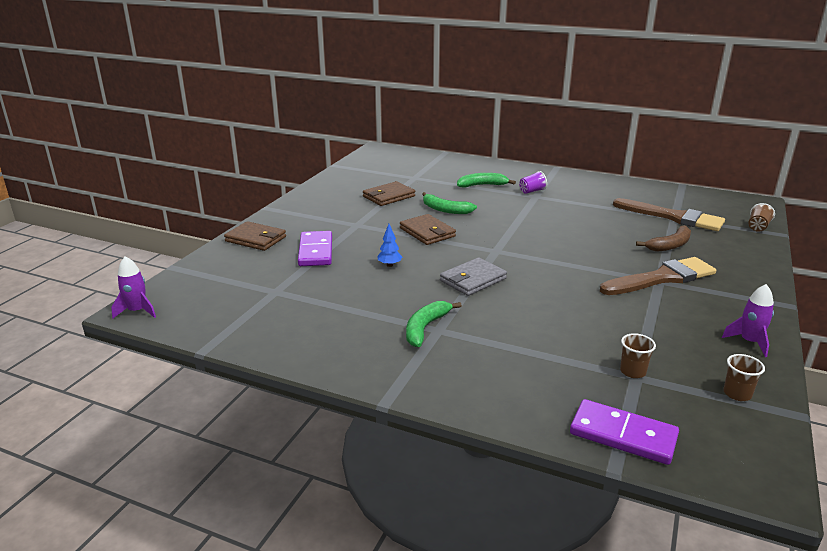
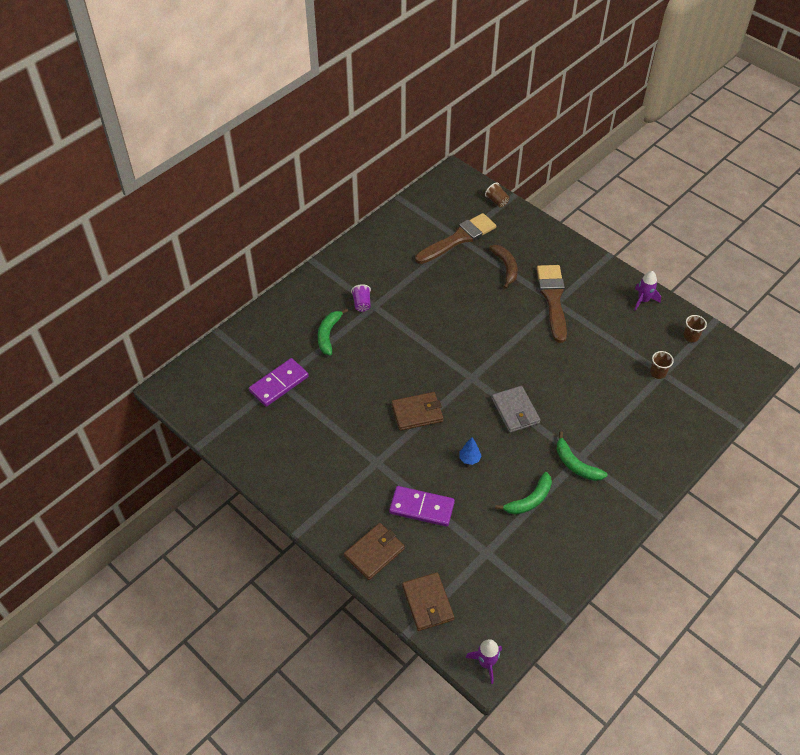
camera: 70 degrees left, 25 degrees up
(388, 196) = (320, 418): brown wallet -> brown wallet (428, 603)
(445, 210) = (374, 383): green banana -> green banana (529, 500)
(623, 435) = (713, 407): purple domino -> purple domino (279, 384)

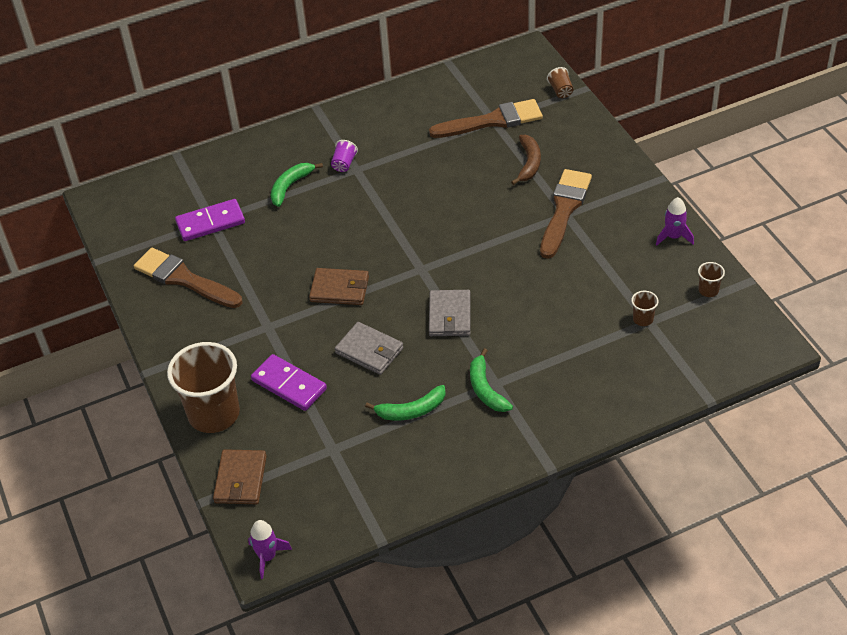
camera: 25 degrees right, 5 degrees down
(284, 440) = (184, 279): none -> brown brush
(374, 552) = (214, 414): brown wallet -> brown cup
(469, 459) = (369, 351): blue tree -> grey wallet

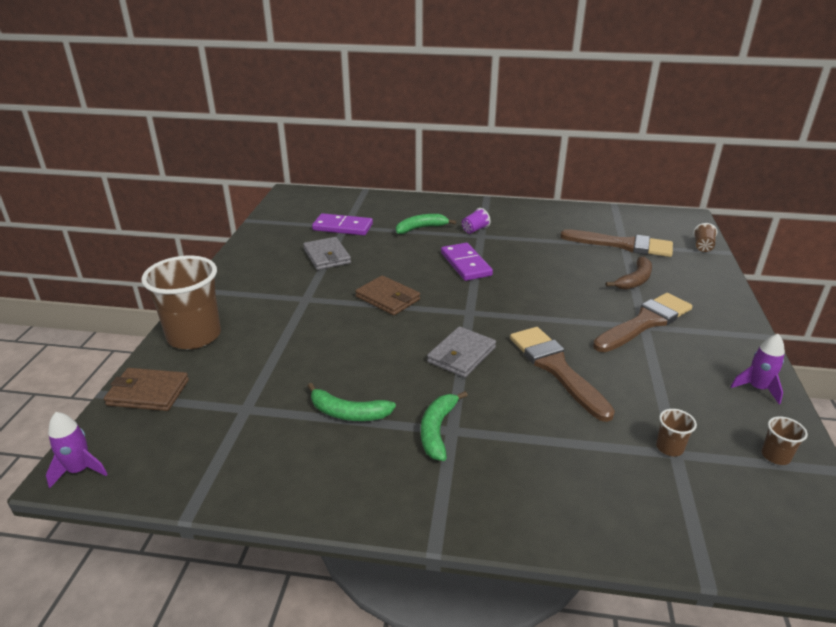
camera: 30 degrees right, 15 degrees down
(184, 279) = (286, 249): brown brush -> brown brush (556, 368)
(240, 479) = (148, 392): brown wallet -> brown wallet turned 60 degrees clockwise
(289, 384) = (272, 343): purple domino -> purple domino (466, 264)
(369, 351) = (364, 349): grey wallet -> grey wallet (327, 256)

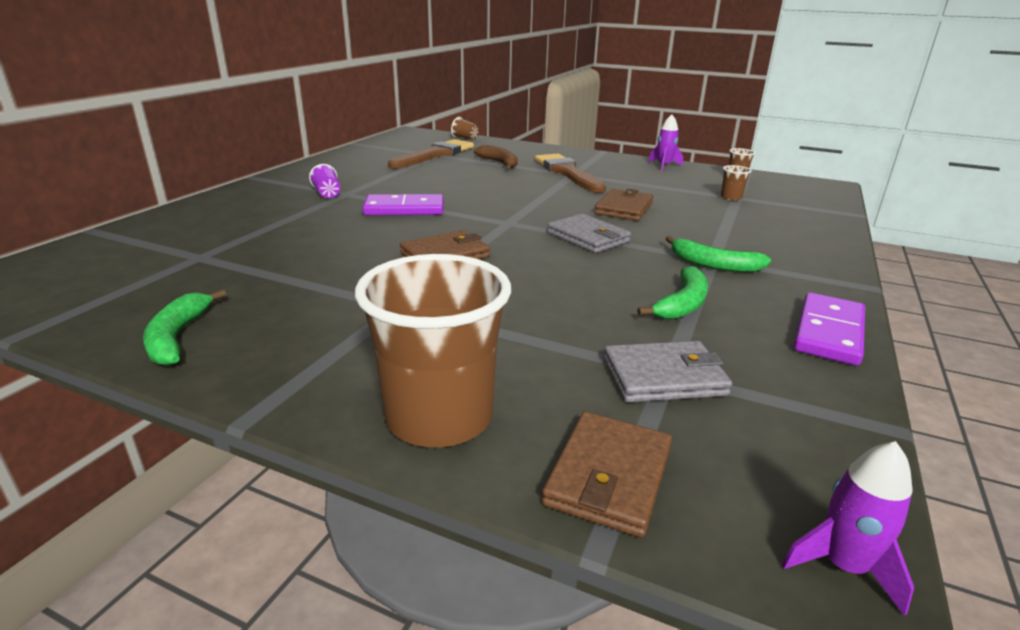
camera: 75 degrees left, 5 degrees down
(327, 256) = (281, 279): grey wallet -> grey wallet (664, 377)
(343, 227) = (199, 258): purple domino -> purple domino (828, 332)
(421, 228) = (282, 215): green banana -> green banana (178, 337)
(556, 368) = (624, 208): brown brush -> brown wallet

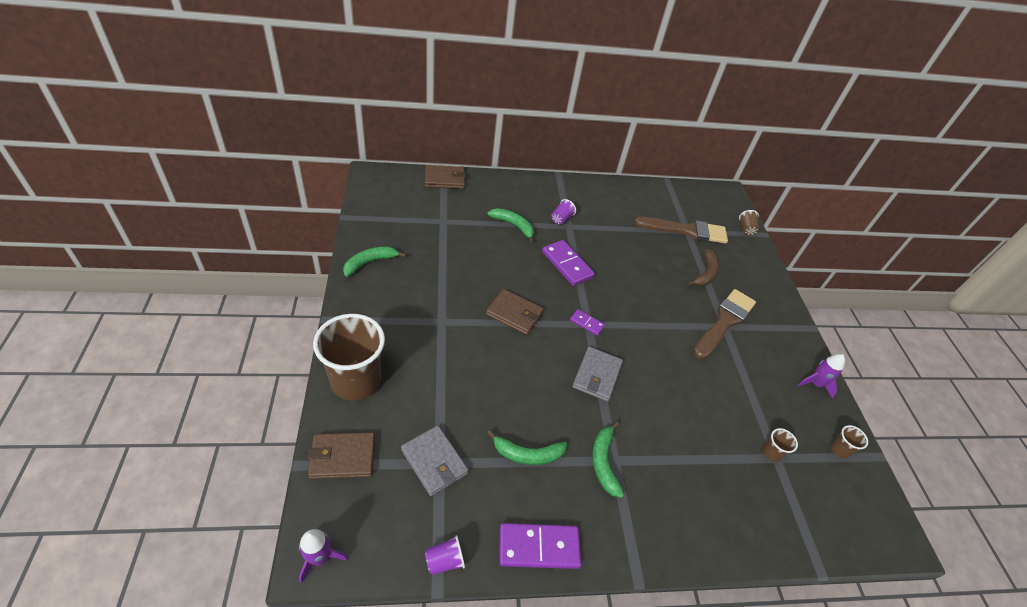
camera: 55 degrees right, 20 degrees up
(293, 218) = (513, 226): none -> green banana
(507, 223) = (587, 323): none -> purple domino
(624, 208) = (673, 381): brown wallet -> brown wallet (445, 179)
(849, 411) = (445, 560): none -> purple cup

